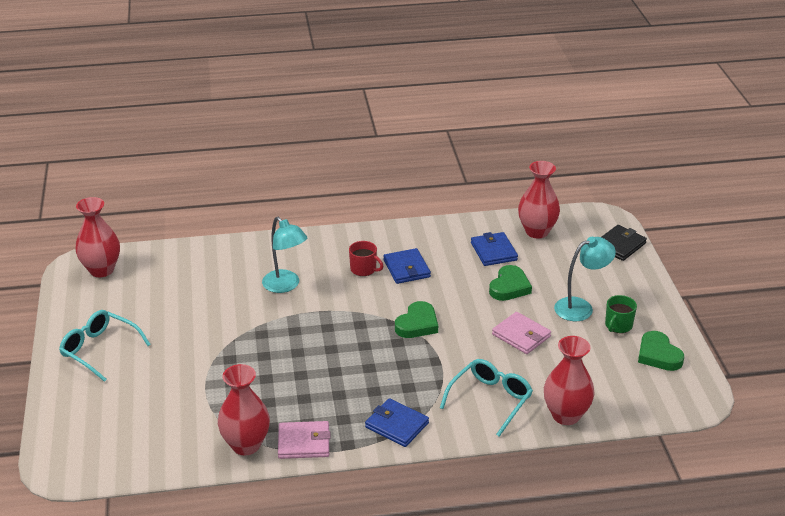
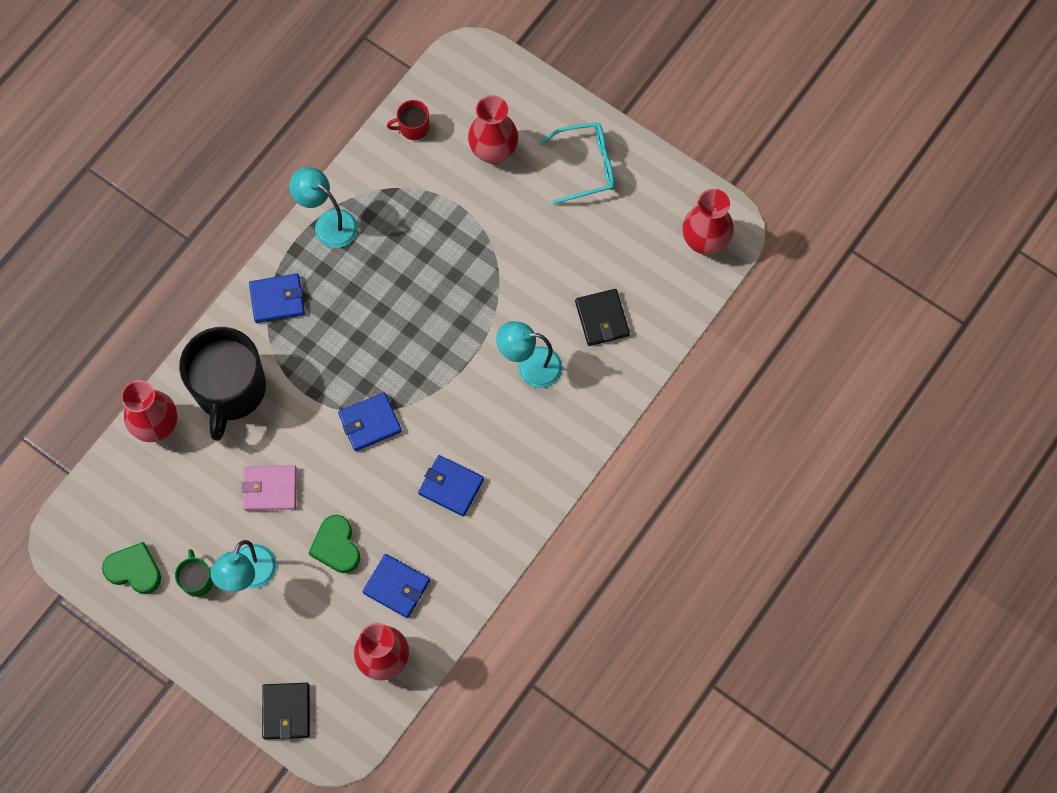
camera: 135 degrees right, 35 degrees up
(213, 278) = (602, 319): none -> black wallet
(246, 445) = (367, 185): red vase -> red vase (493, 151)
(304, 442) = (328, 223): pink wallet -> turquoise lamp
(364, 269) = (487, 450): red mug -> red mug (413, 127)
(417, 324) = (370, 423): green heart -> blue wallet
(490, 400) = (230, 389): turquoise glasses -> black mug

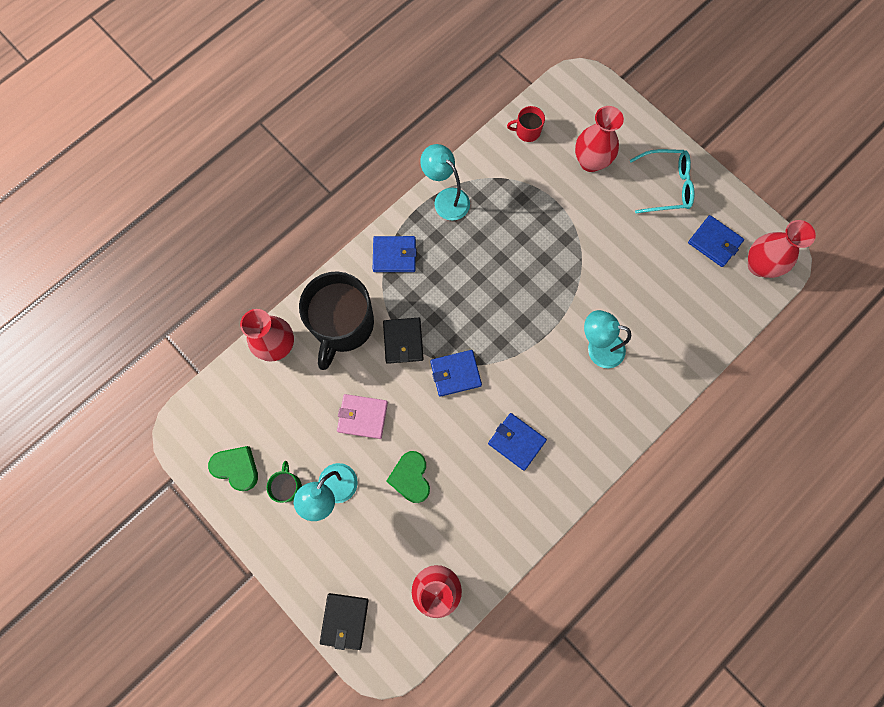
camera: 10 degrees right, 5 degrees up
(396, 587) = (457, 523): blue wallet -> blue wallet (714, 242)
(602, 319) = (664, 317): black wallet -> black wallet (403, 341)

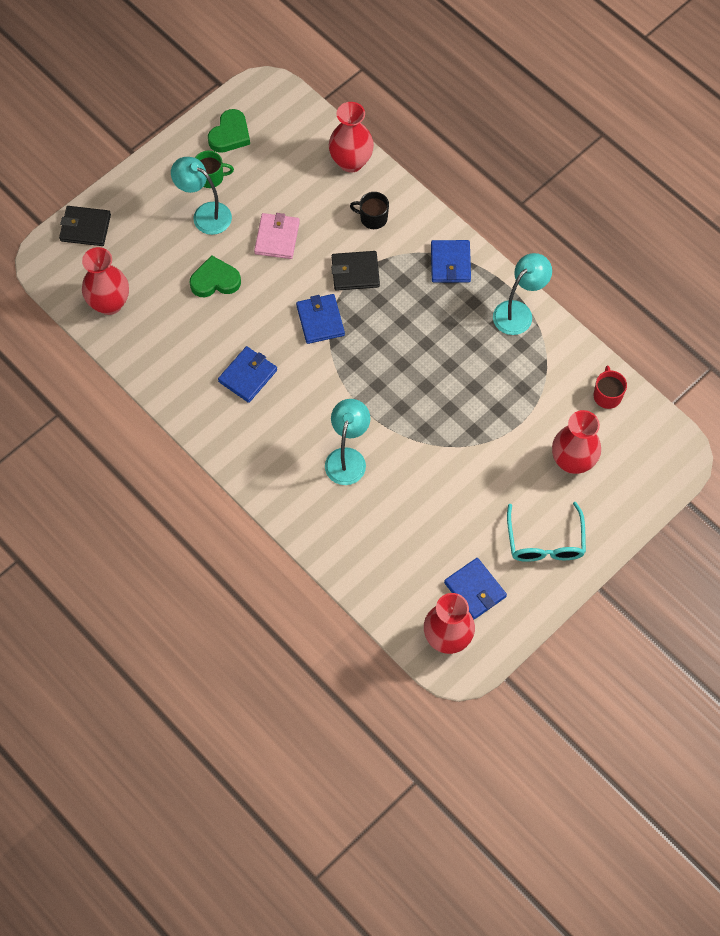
camera: 90 degrees right, 10 degrees down
(343, 325) = (373, 218): black mug -> black mug, size x0.43
(714, 242) = (475, 590): blue wallet -> blue wallet turned 75 degrees counterclockwise

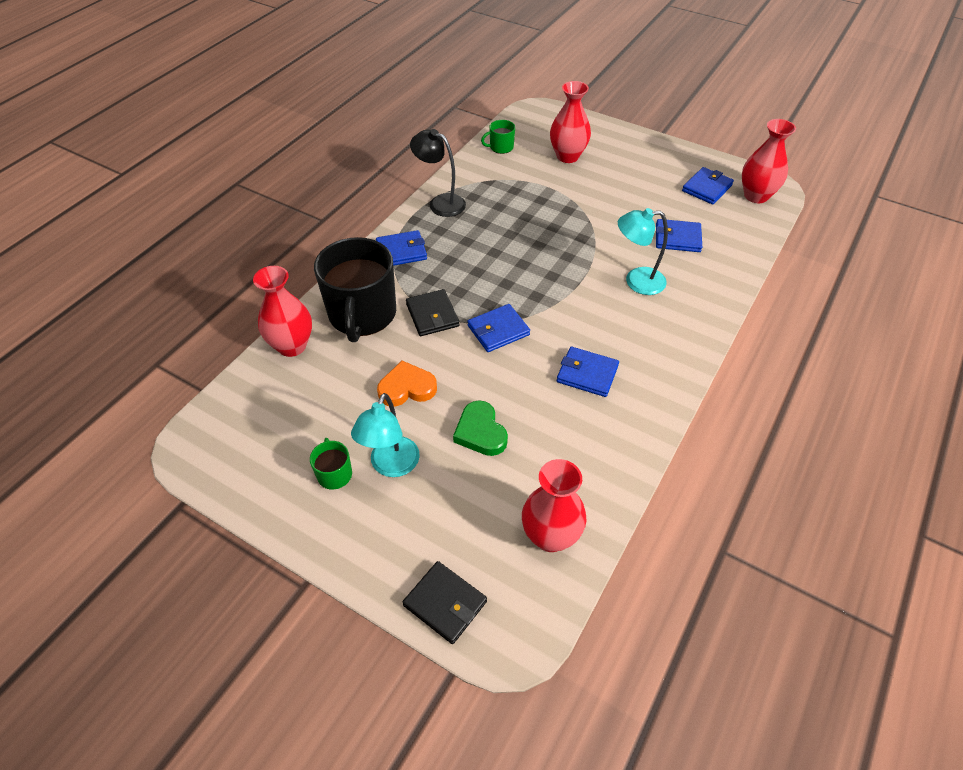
camera: 105 degrees left, 15 degrees down
(85, 228) = (445, 603): black wallet -> black wallet turned 45 degrees counterclockwise
(230, 134) = (265, 469): green heart -> none
(277, 238) = (407, 388): pink wallet -> orange heart
(373, 218) = (362, 314): black mug -> black mug, size x2.32
(399, 522) = (677, 238): none -> blue wallet
(518, 312) = (440, 203): turquoise lamp -> black lamp
(545, 542) = (643, 160): turquoise glasses -> none
(607, 395) = (501, 147): red mug -> green mug

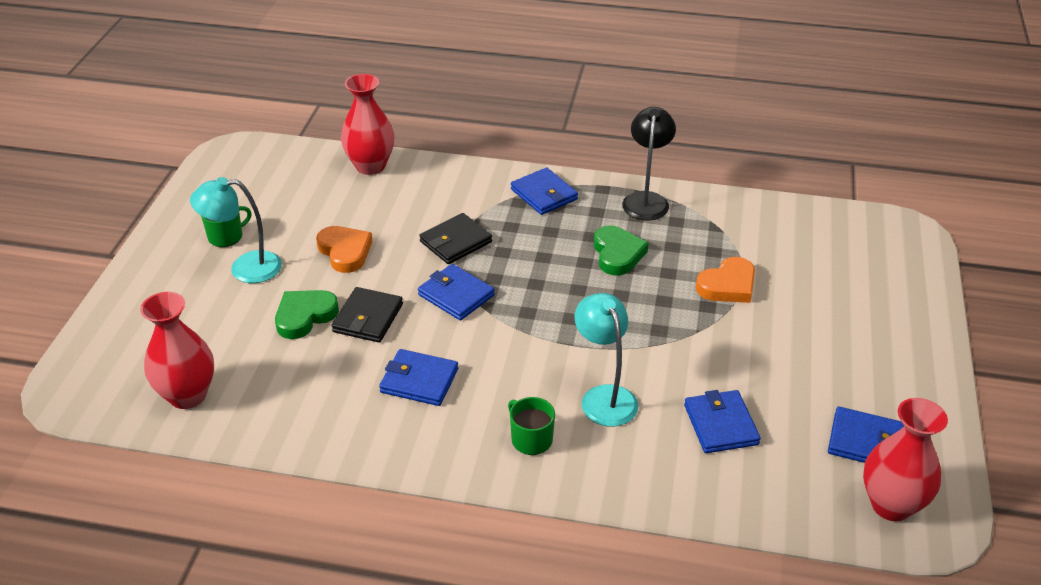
camera: 70 degrees right, 10 degrees down
(362, 314) = (433, 195): black mug -> none
(445, 603) = (102, 341): black wallet -> black wallet (368, 318)
(493, 234) = (617, 254): none -> green heart
(501, 147) = (794, 220): green mug -> green mug (531, 439)
(551, 195) = (728, 285): none -> orange heart
(567, 156) = (825, 283): red vase -> none
(587, 374) = (419, 380): blue wallet -> blue wallet turned 75 degrees counterclockwise

